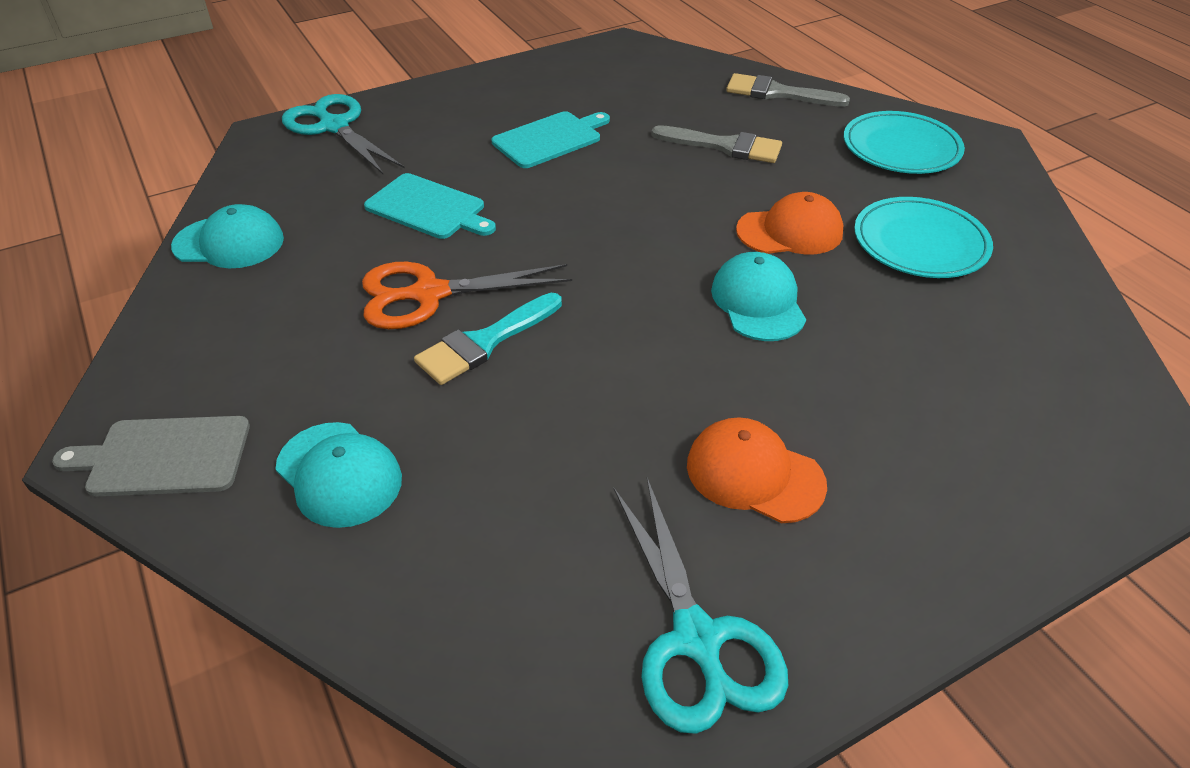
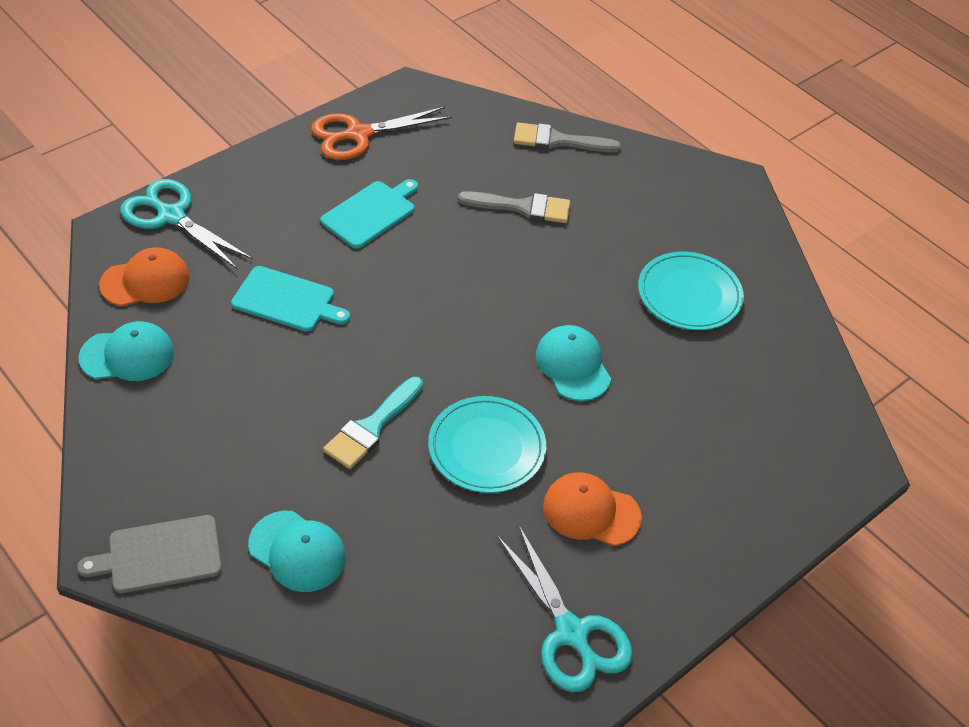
camera: 15 degrees left, 5 degrees up
(429, 294) = (315, 387): orange scissors -> orange scissors (359, 134)
(790, 231) = (588, 294): orange cap -> orange cap (145, 281)
(901, 148) = (667, 196): turquoise plate -> turquoise plate (486, 448)

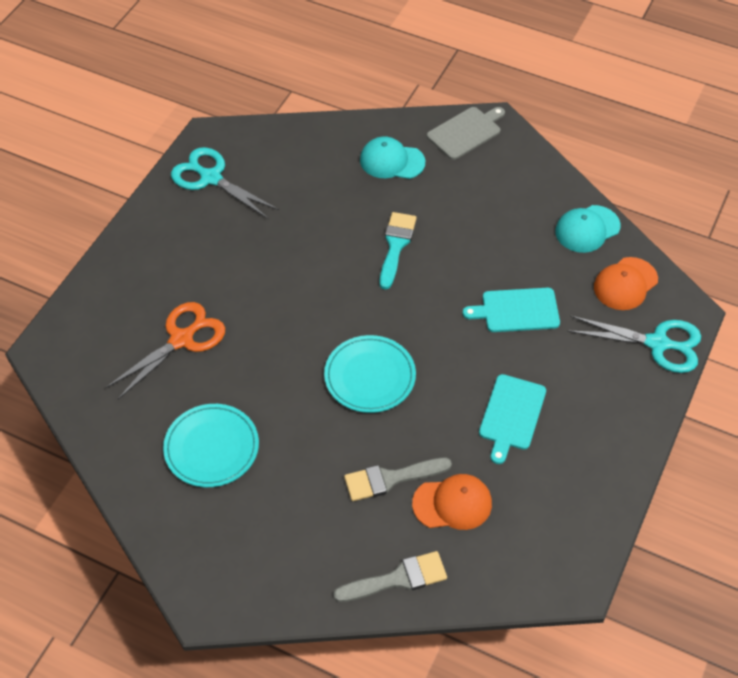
camera: 160 degrees right, 5 degrees up
(359, 134) = (581, 498): orange scissors -> orange scissors (181, 339)
(486, 448) = (313, 261): turquoise plate -> turquoise plate (370, 376)
(573, 365) = (281, 345): turquoise cap -> none
(591, 512) = (226, 247): orange cap -> orange cap (452, 503)

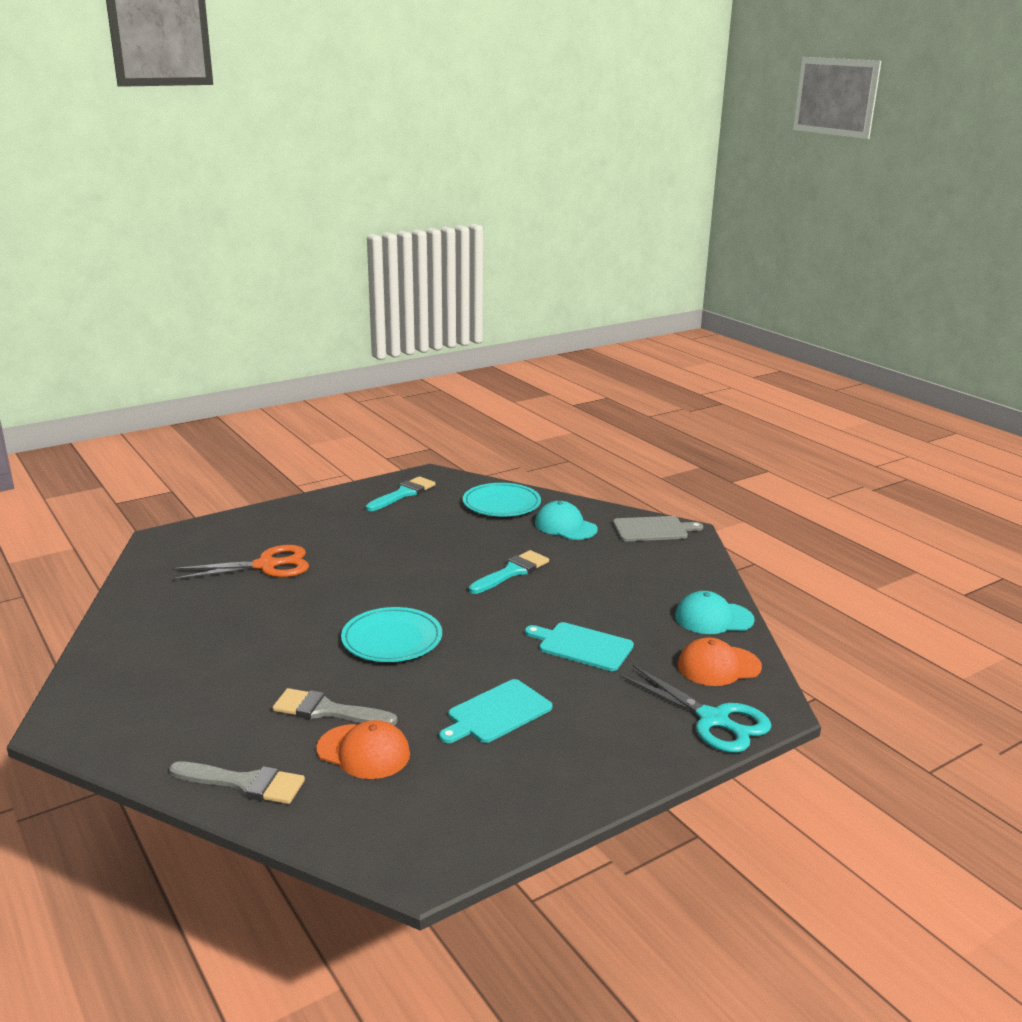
camera: 30 degrees right, 30 degrees down
(211, 178) = (403, 494): turquoise scissors -> turquoise brush
(211, 447) = (204, 632): turquoise plate -> turquoise plate (501, 504)

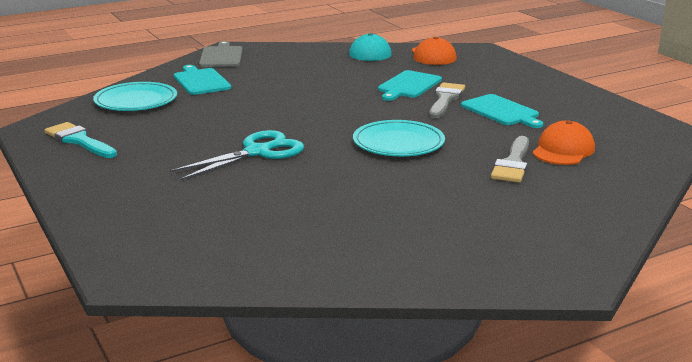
camera: 85 degrees left, 0 degrees up
(244, 783) = (619, 188): grey brush -> grey brush (445, 99)
(266, 566) = (236, 202): orange scissors -> none
(512, 572) = (284, 101): turquoise brush -> none
(565, 526) = (201, 81): turquoise cap -> turquoise cutting board
(713, 719) = (495, 61): turquoise scissors -> turquoise scissors (257, 152)

